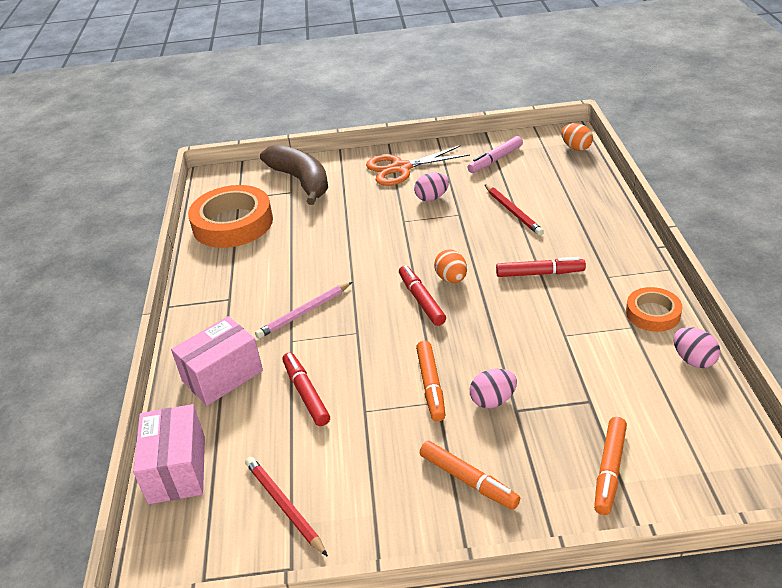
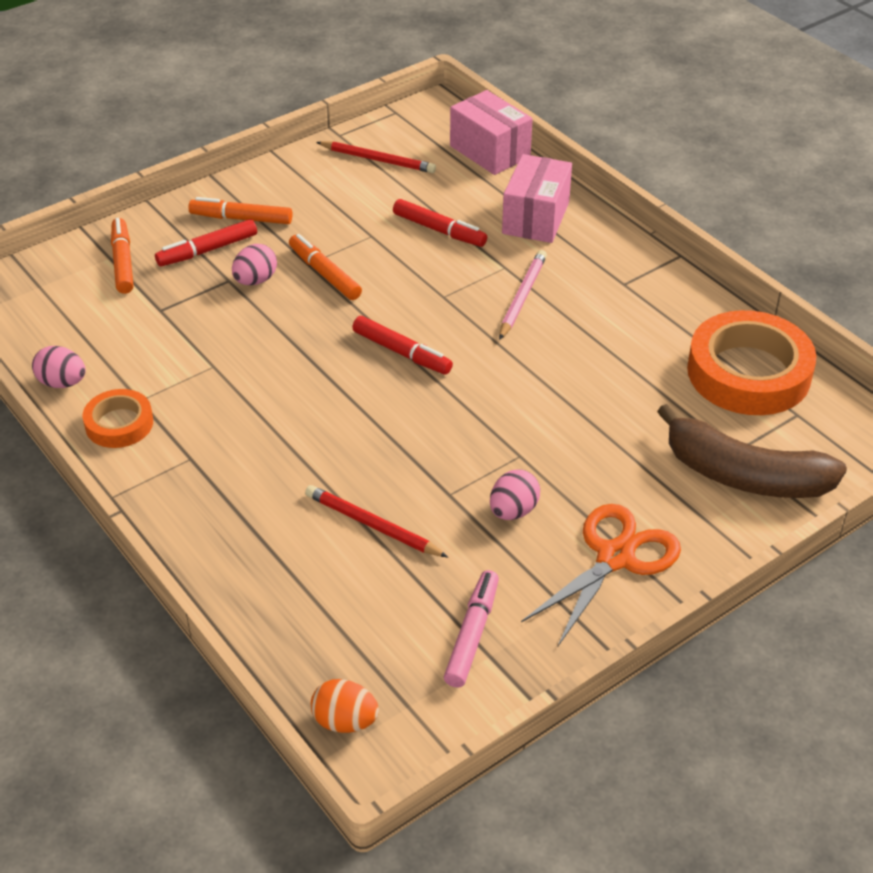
camera: 145 degrees right, 5 degrees up
(451, 279) = (386, 390): orange egg -> none
(539, 273) = (279, 433): red marker -> red marker (207, 250)

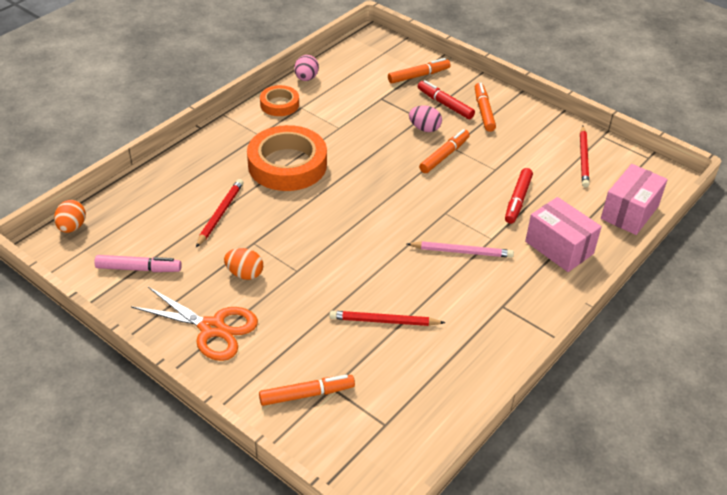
camera: 75 degrees right, 0 degrees up
(402, 352) = (379, 202): red marker -> none
(513, 511) = (244, 274): pink egg -> orange egg
(536, 218) = (559, 247): pink box -> pink box turned 45 degrees clockwise
(631, 387) = (384, 321): none -> red pencil
(745, 475) = (307, 394): brown banana -> orange marker
(748, 373) = (424, 390): orange tape -> orange tape (287, 165)

